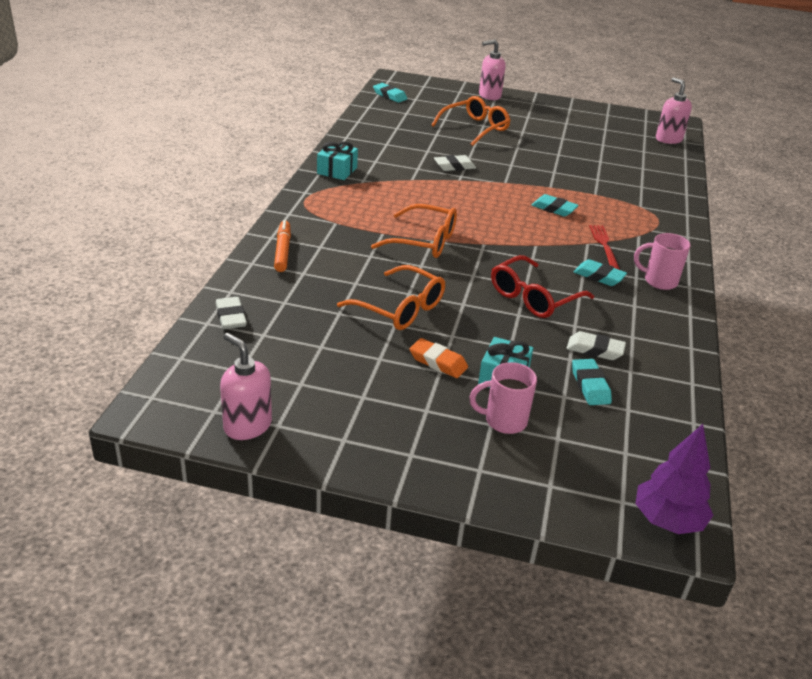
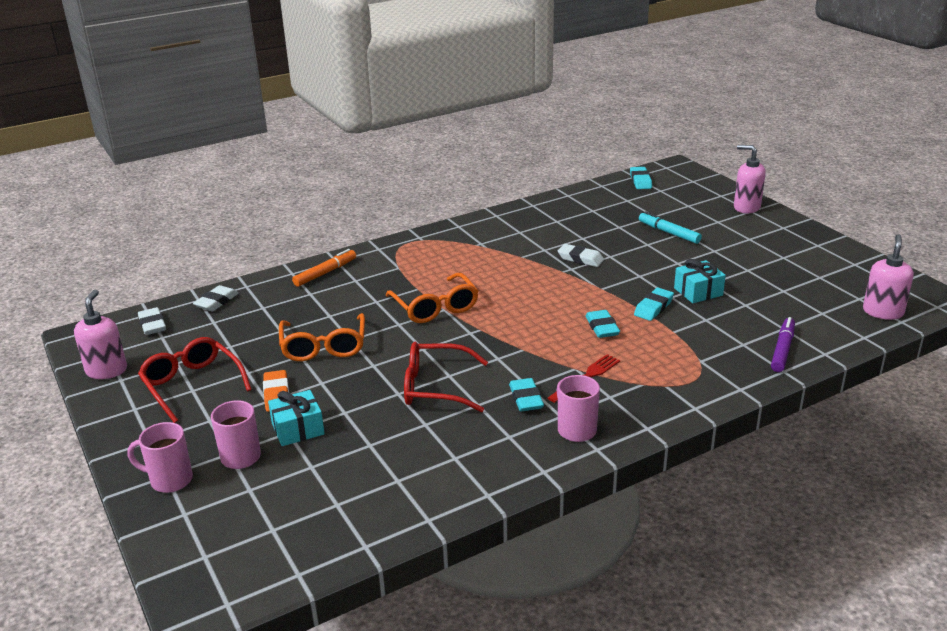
camera: 50 degrees right, 5 degrees down
(337, 170) = (474, 229): turquoise gift -> turquoise gift (698, 292)
(354, 393) = (192, 385): none -> red glasses
(475, 128) = (669, 233): orange glasses -> turquoise marker
(490, 471) = (169, 480): none -> pink mug
(590, 386) = (344, 471): turquoise eraser -> turquoise eraser (653, 308)
(595, 350) = (402, 449): white eraser -> white eraser (152, 325)
(665, 181) = (782, 350): none -> purple marker
(667, 520) = (205, 589): purple tree -> none

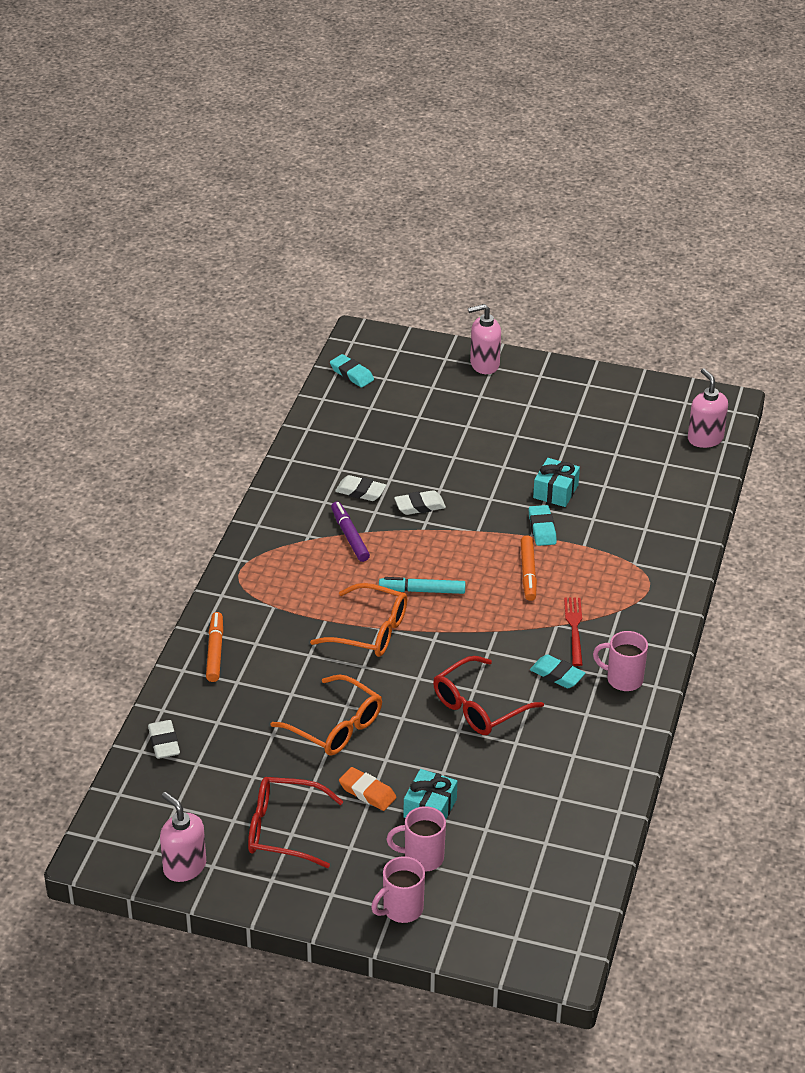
camera: 45 degrees left, 10 degrees up
(152, 325) = (145, 801): white eraser -> white eraser (360, 491)
(602, 327) = (528, 573): turquoise eraser -> orange marker
(669, 233) = (455, 432): turquoise marker -> turquoise marker (422, 590)
(782, 350) = (677, 518): purple marker -> purple marker (349, 536)

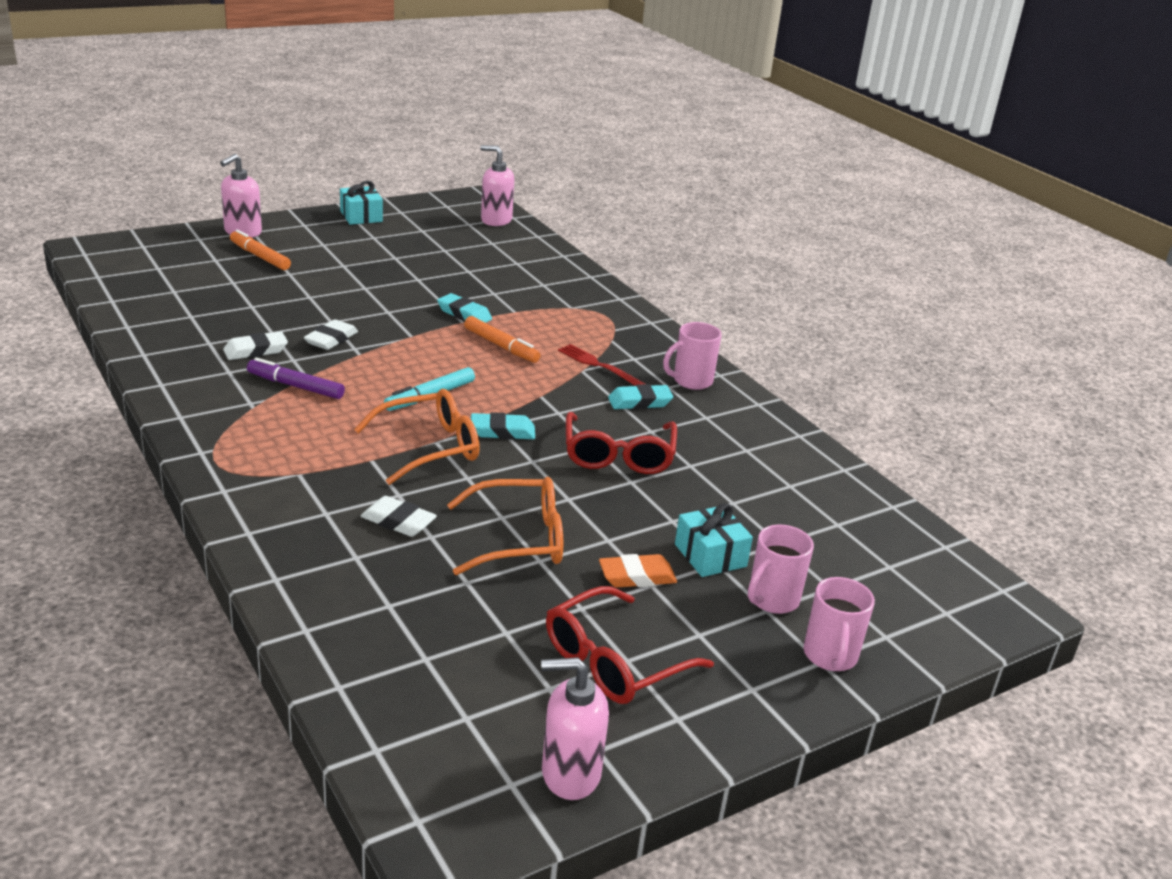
camera: 50 degrees left, 10 degrees down
(164, 743) = (355, 661): white eraser -> white eraser (398, 522)
(215, 651) = (289, 542): orange marker -> orange marker (260, 257)
(351, 374) = (118, 275): turquoise eraser -> turquoise eraser (502, 431)
(555, 491) = (435, 287): turquoise gift -> turquoise gift (361, 216)

